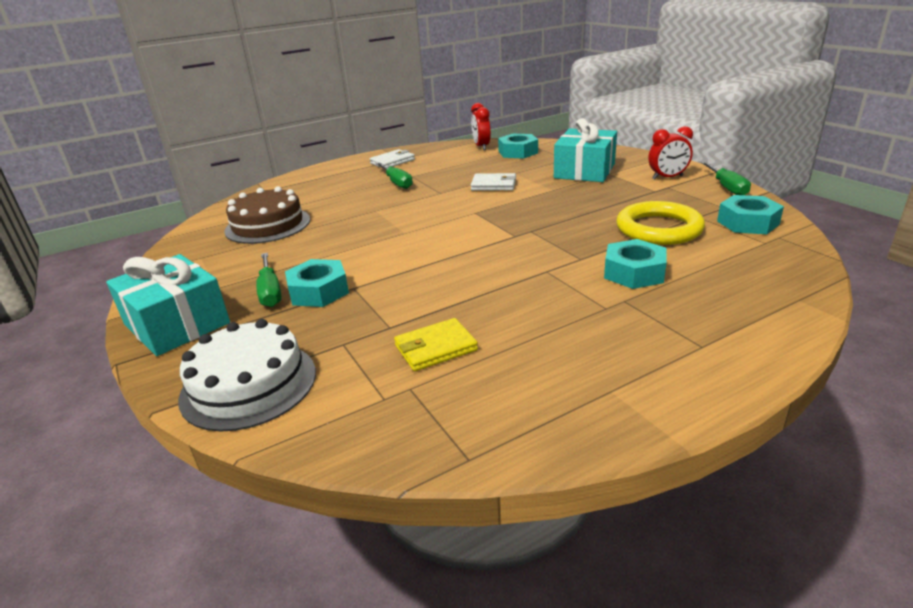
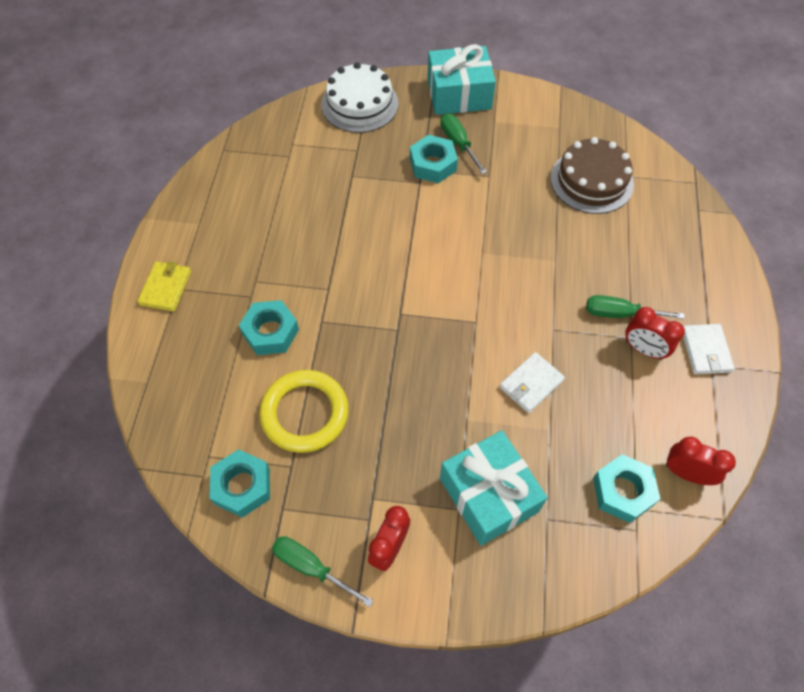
camera: 125 degrees right, 30 degrees up
(270, 292) = (458, 143): green screwdriver -> green screwdriver turned 45 degrees clockwise
(416, 171) = (643, 349): none -> red clock
(435, 348) = (309, 182): yellow wallet -> yellow wallet (166, 288)

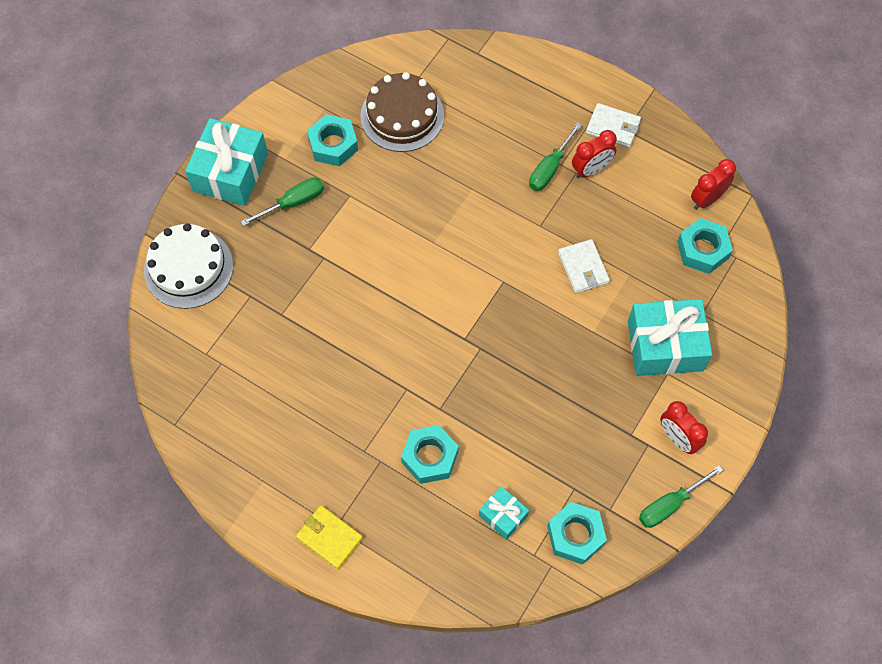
camera: 65 degrees left, 5 degrees up
(237, 414) = (503, 516): none -> turquoise gift
(305, 413) = (528, 458): yellow ring -> none
(433, 164) = (308, 236): turquoise nut -> turquoise nut (333, 145)
(458, 143) = (294, 202): green screwdriver -> green screwdriver turned 150 degrees clockwise

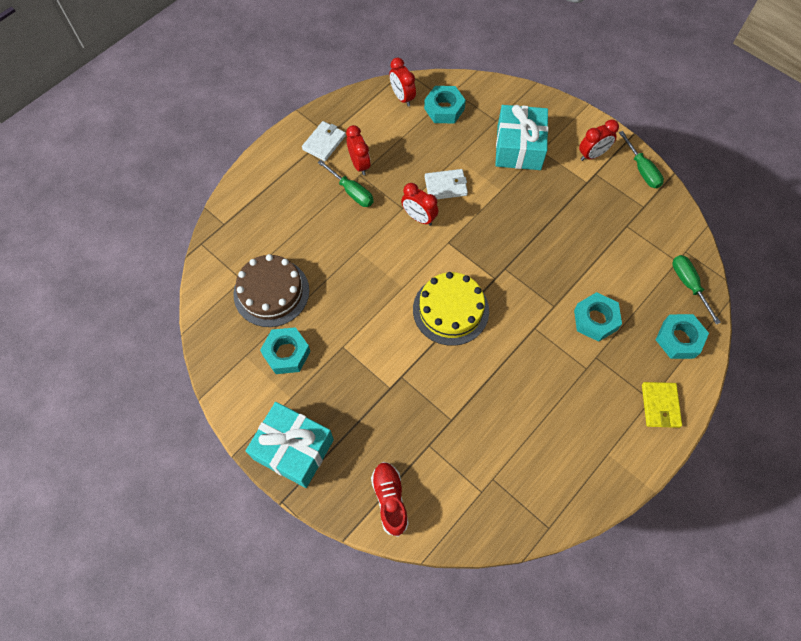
camera: 80 degrees left, 0 degrees up
(188, 268) = (390, 499): white cake -> red shoe
(294, 202) = (339, 395): green screwdriver -> green screwdriver (688, 284)
(329, 537) = (660, 405): yellow wallet -> yellow wallet turned 45 degrees counterclockwise
(413, 296) = (450, 310): none -> yellow cake
(503, 516) = (646, 276): turquoise gift -> none
(530, 245) = (419, 217): none -> red clock
(575, 535) = (663, 232): turquoise nut -> turquoise nut (678, 339)

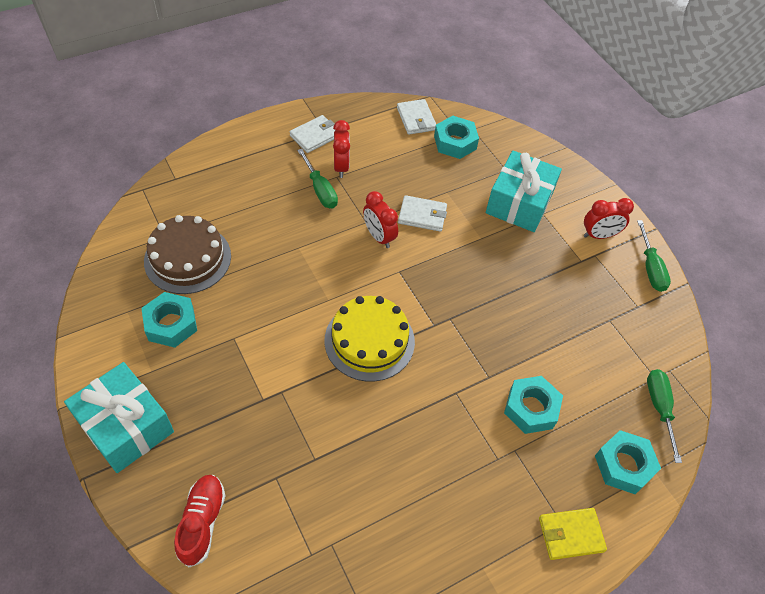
camera: 15 degrees right, 10 degrees down
(402, 97) = (416, 119): red clock -> white wallet
(660, 405) = (570, 534): yellow wallet -> yellow wallet turned 60 degrees clockwise

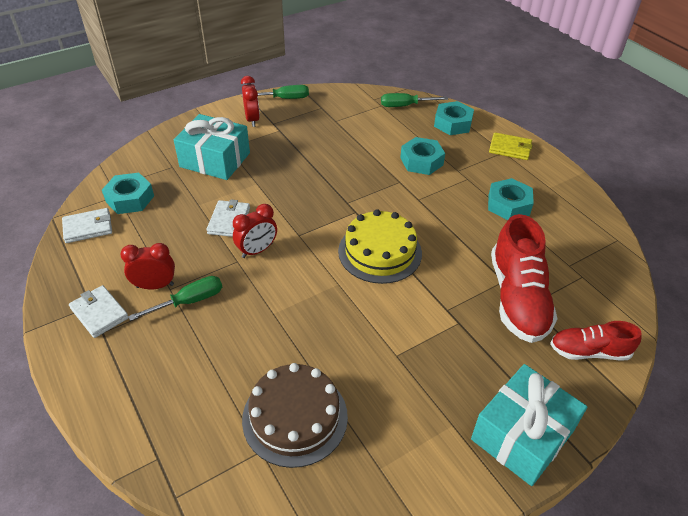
camera: 90 degrees left, 10 degrees down
(171, 324) = (390, 417): turquoise nut -> turquoise nut (508, 205)
(287, 467) = (517, 298): none -> red shoe
(570, 534) = (510, 148): yellow wallet -> yellow wallet turned 60 degrees counterclockwise

